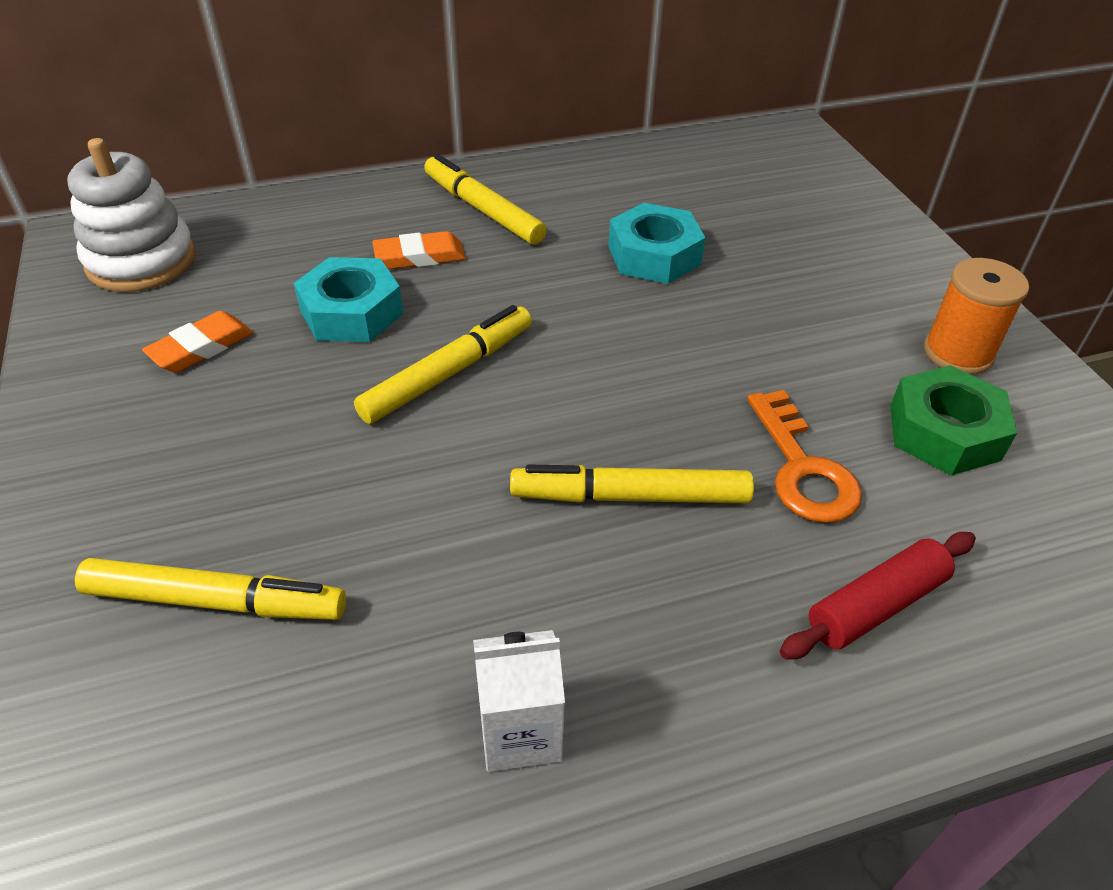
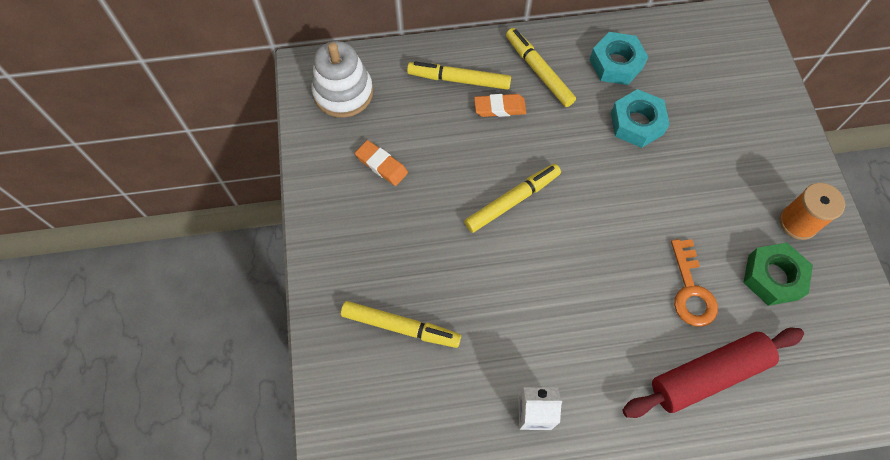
camera: 10 degrees right, 20 degrees up
(201, 347) = (381, 165): orange eraser -> orange eraser turned 75 degrees clockwise
(351, 312) = (461, 148): turquoise nut -> turquoise nut (616, 64)
(630, 497) = (599, 295): yellow marker -> yellow marker (459, 80)
(876, 605) = (708, 375): red rolling pin -> red rolling pin, size x1.63

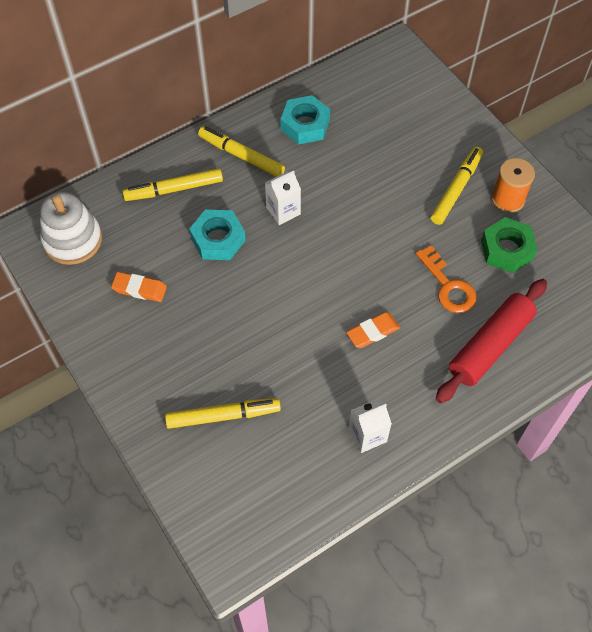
camera: 25 degrees left, 5 degrees down
(499, 107) = (221, 200): orange eraser -> orange eraser (373, 332)
(512, 201) = (269, 273): yellow marker -> yellow marker (456, 189)
(554, 142) = (283, 211): none -> white carton
(637, 123) = (345, 168): turquoise nut -> turquoise nut (218, 239)

